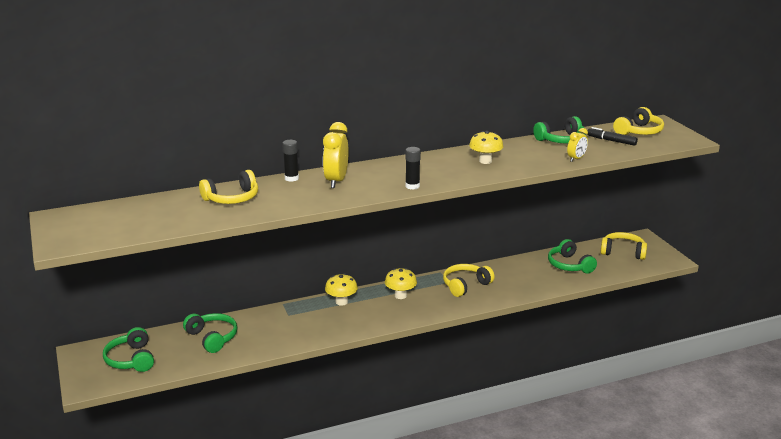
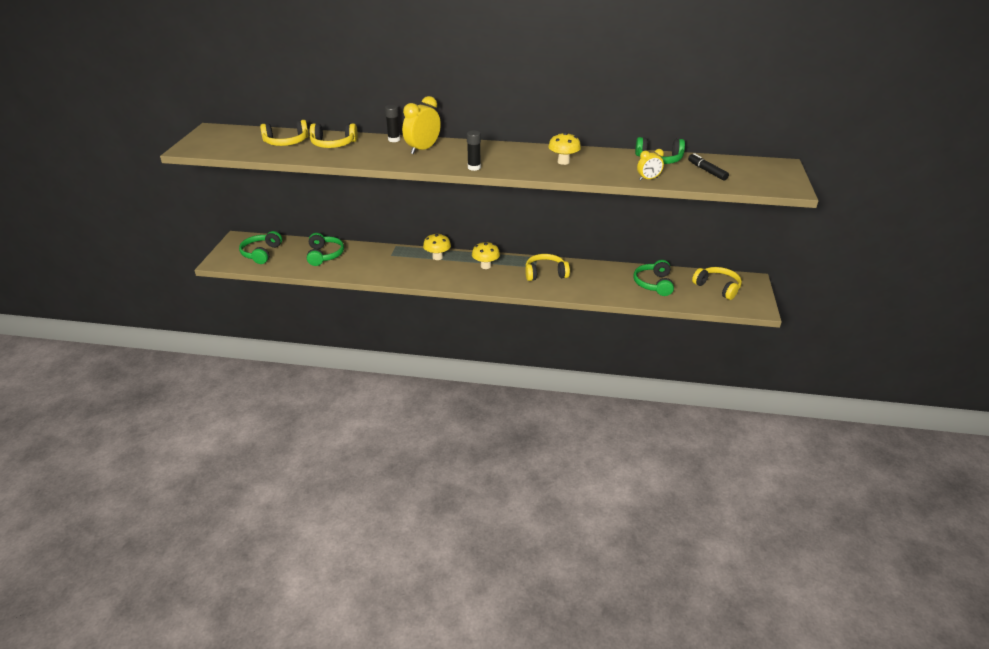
camera: 30 degrees right, 10 degrees up
(639, 131) = (747, 169): yellow headphones -> yellow headphones (286, 142)

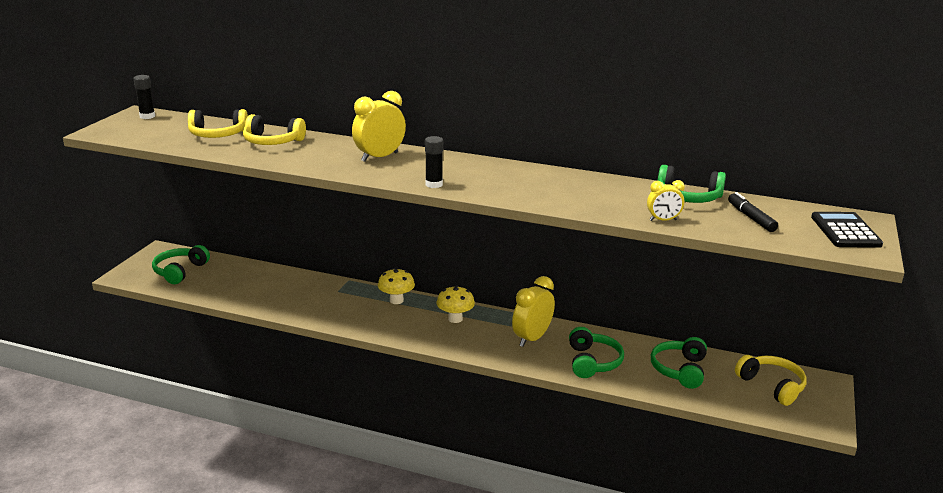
camera: 10 degrees right, 10 degrees down
(324, 255) = (255, 282): green headphones -> green headphones (592, 362)
(394, 139) = (349, 143): black glue stick -> black glue stick (147, 116)
(545, 274) = (532, 338): yellow headphones -> yellow clock
(563, 162) = (555, 188): yellow mushroom -> none
(772, 174) = (845, 231): none -> black calculator

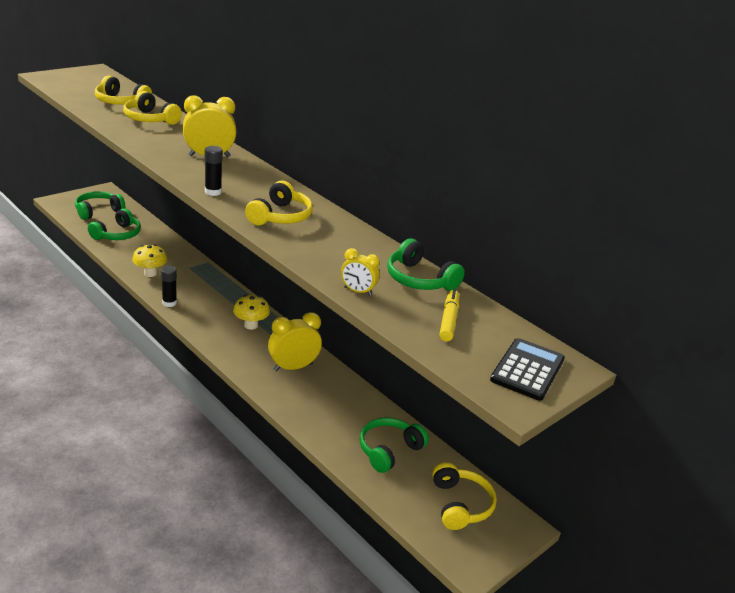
camera: 25 degrees right, 5 degrees up
(147, 116) = (96, 74): black glue stick -> black glue stick (169, 303)
(396, 300) = (223, 292): yellow mushroom -> yellow mushroom (150, 273)
(518, 186) = (280, 216): none -> yellow headphones
(592, 362) = (319, 409): green headphones -> green headphones (117, 234)
(751, 218) = (448, 320): black marker -> yellow marker

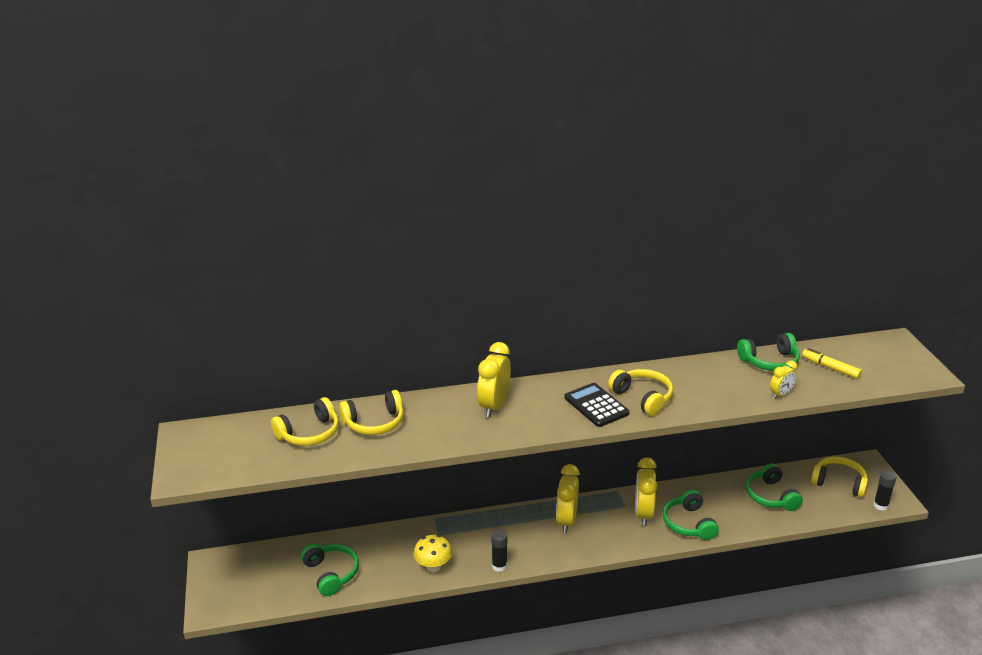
camera: 55 degrees left, 0 degrees up
(98, 211) = (262, 578): green headphones -> green headphones (689, 523)
(213, 192) = (579, 422): black glue stick -> black glue stick (880, 505)
(251, 325) = (566, 521): yellow mushroom -> yellow clock
(527, 370) = (896, 358): black calculator -> black calculator (596, 405)

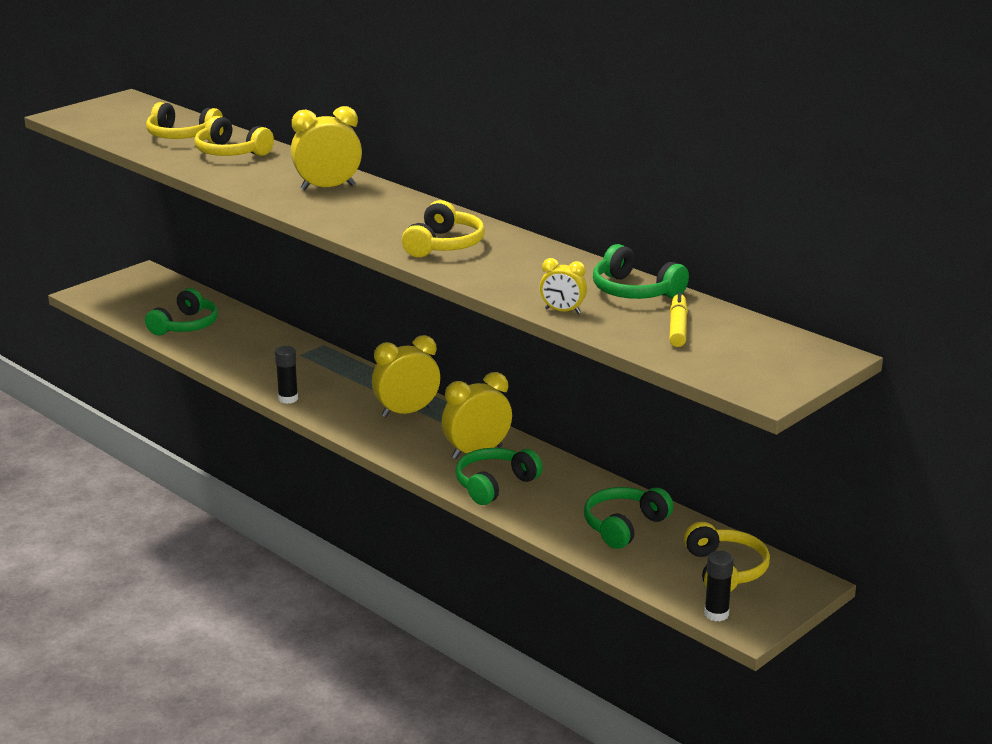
camera: 55 degrees right, 5 degrees down
(433, 566) = (249, 367): yellow mushroom -> none
(596, 405) = (394, 228): black calculator -> none

